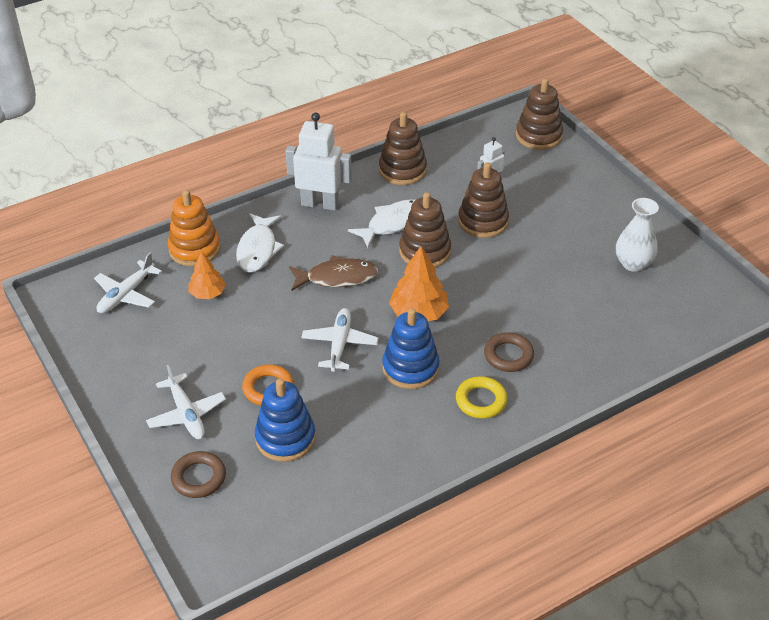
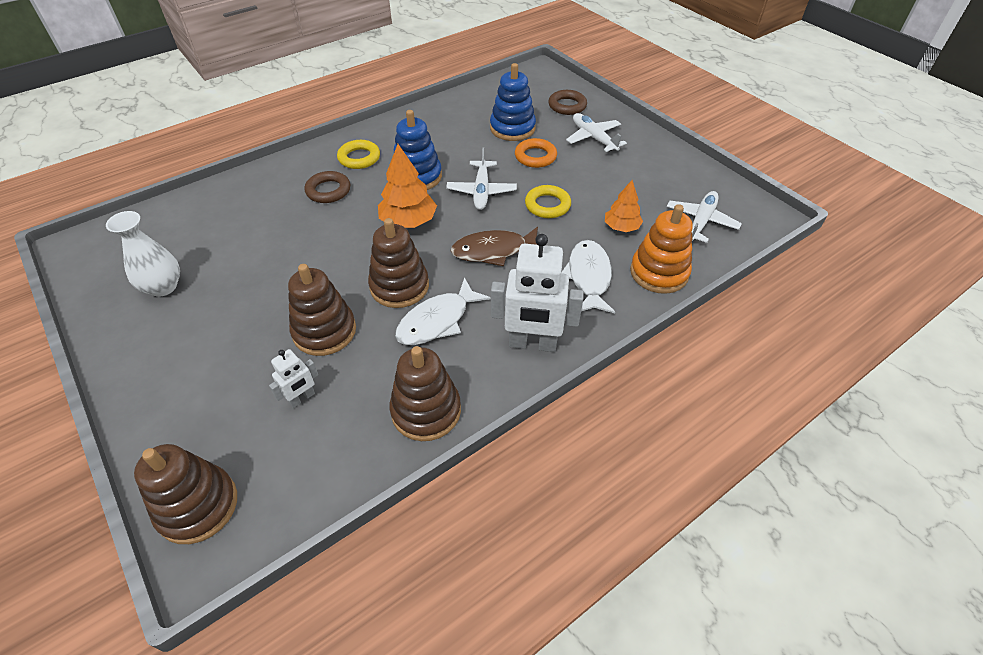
camera: 175 degrees right, 5 degrees up
(273, 322) = (547, 205): none -> yellow ring

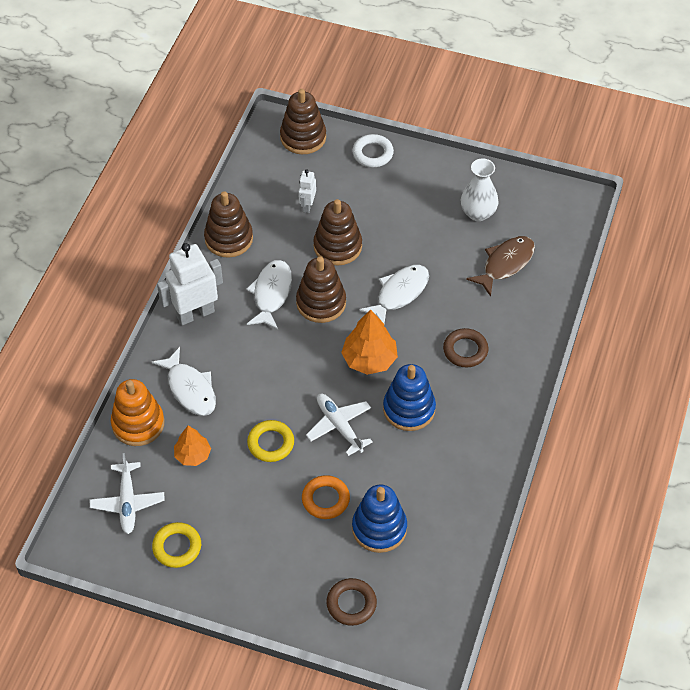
camera: 145 degrees right, 5 degrees up
(157, 421) = (372, 153): none -> white ring
(323, 256) = (399, 293): none -> white fish
(359, 158) = (481, 400): yellow ring -> yellow ring (177, 547)
(494, 251) = (279, 371): brown fish -> brown fish (505, 264)
(594, 138) = (287, 563): white plane -> none

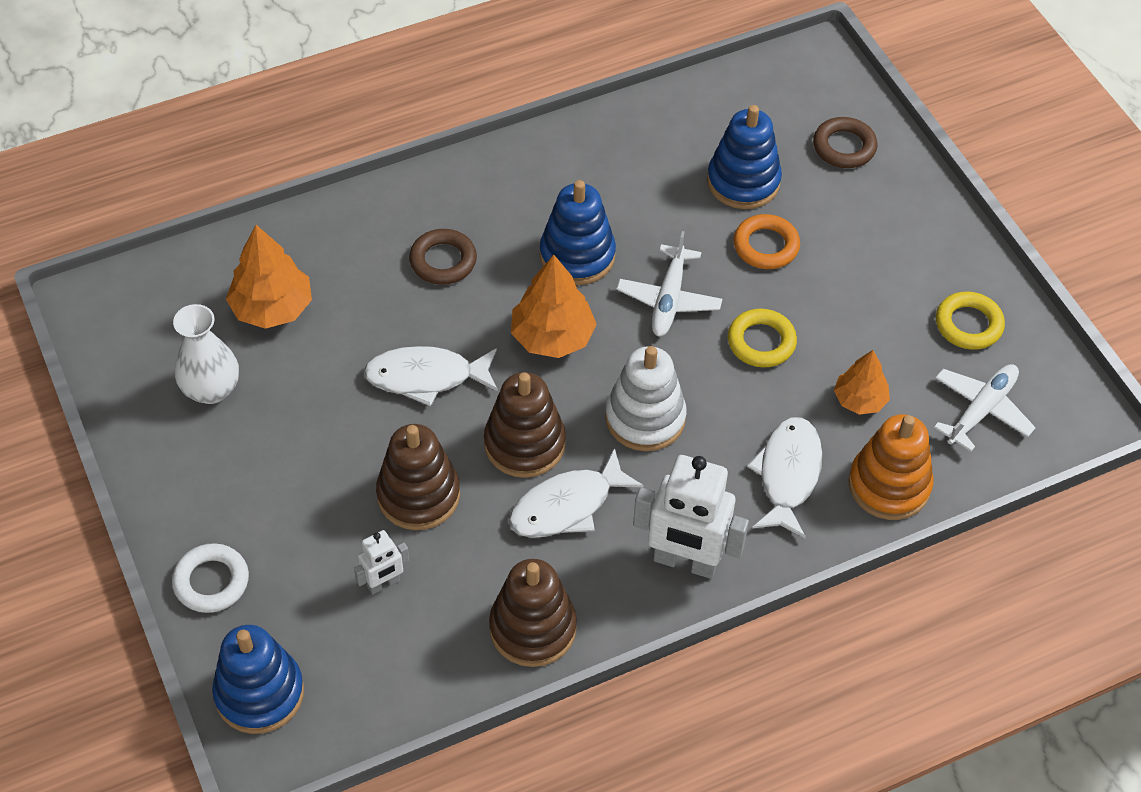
camera: 135 degrees left, 0 degrees up
(282, 359) = (645, 418): none -> white stacking toy
(303, 137) = (259, 693): brown stacking toy -> blue stacking toy
(505, 264) = (272, 308): brown fish -> orange tree

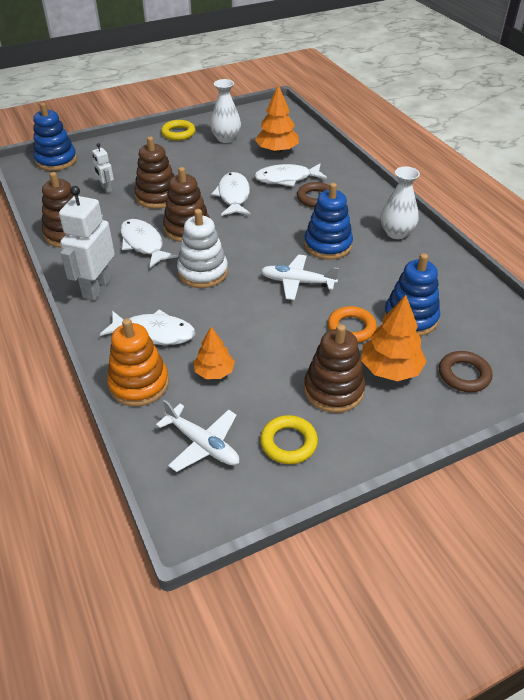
camera: 90 degrees right, 10 degrees down
(211, 581) = (118, 145): white ring -> none
(376, 298) = (286, 179): none -> white fish
(548, 169) = (396, 233): none -> white vase
(552, 337) = (263, 237): orange tree -> orange tree (390, 369)
(761, 342) = (264, 323): yellow ring -> yellow ring (178, 133)
(880, 275) = (333, 390): none -> brown stacking toy

